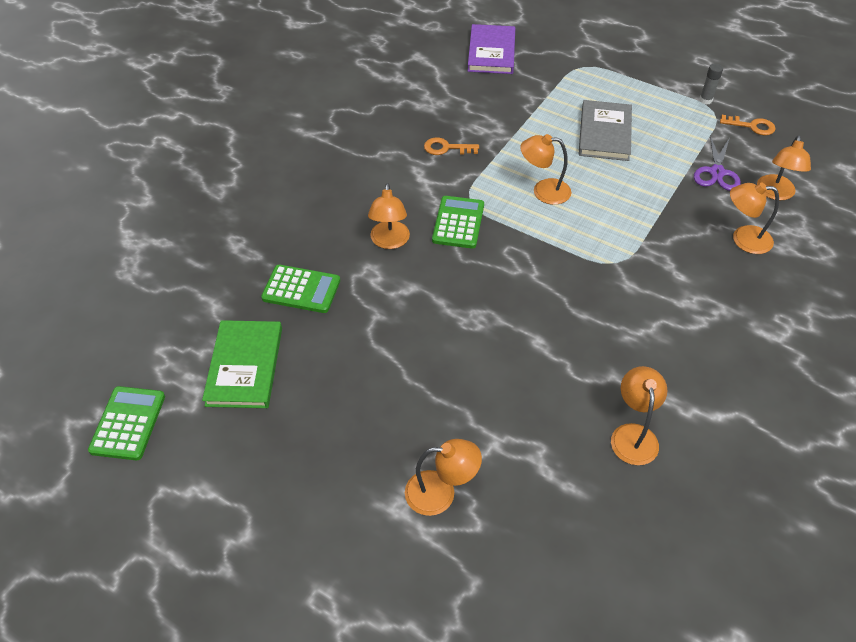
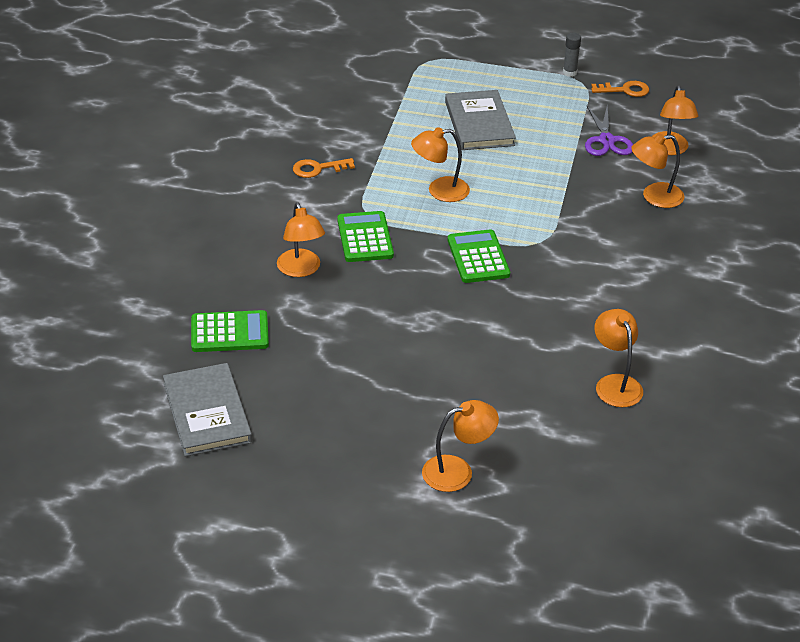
camera: 20 degrees left, 10 degrees down
(128, 423) = (112, 489): green calculator -> green calculator (478, 257)
(244, 366) = (207, 413): green book -> grey book
(491, 52) = (321, 62): purple book -> none

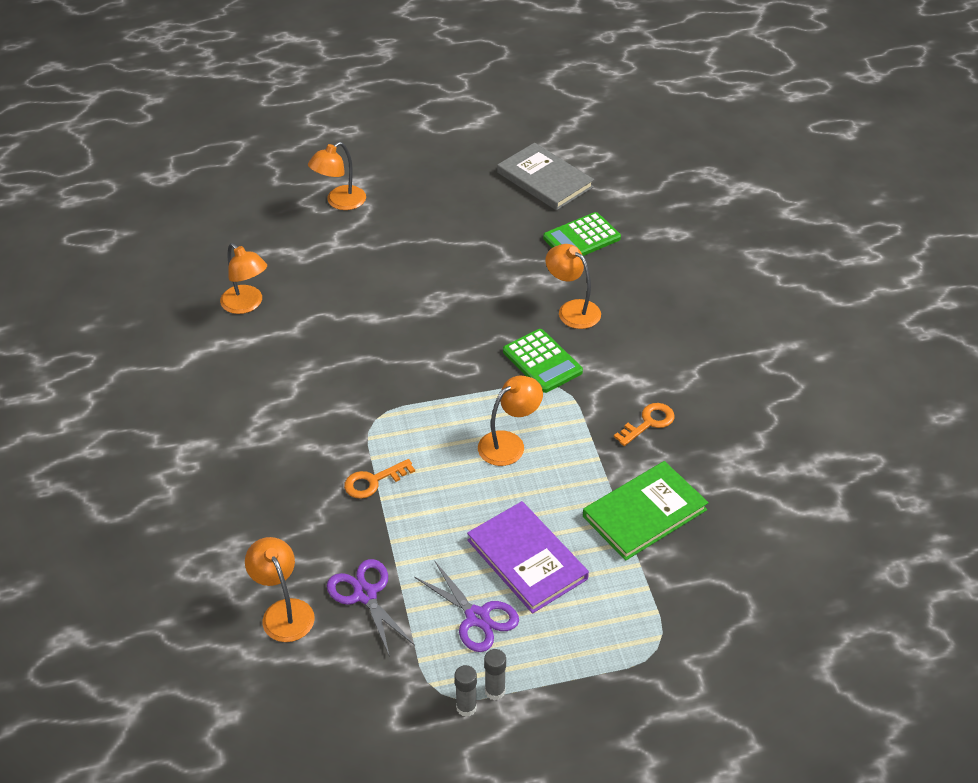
camera: 155 degrees right, 5 degrees up
(374, 121) = (644, 513): none -> green book
(478, 257) = (425, 380): green calculator -> none
(479, 123) = (527, 559): grey book -> purple book
(535, 107) = (477, 617): none -> purple scissors
(547, 74) = (495, 691): none -> grey glue stick
(625, 90) = (378, 703): orange key -> orange key (373, 481)
(654, 197) = (279, 526): orange lamp -> none

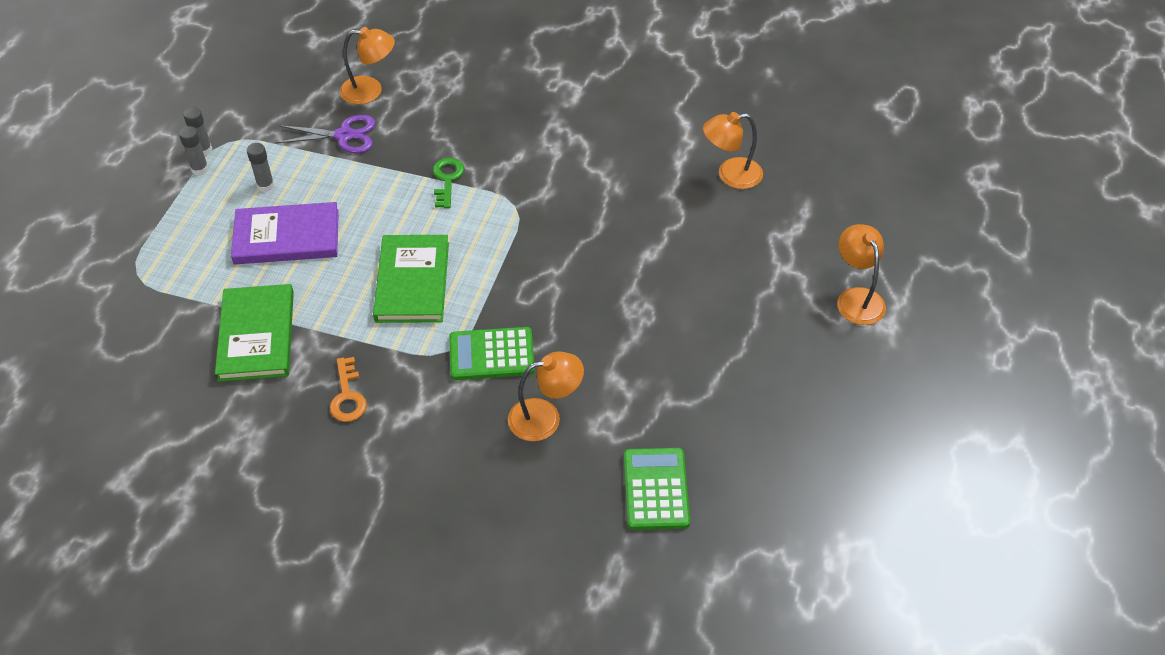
camera: 120 degrees right, 5 degrees up
(373, 481) = (447, 179): orange key -> green key
(477, 617) = (265, 186): purple scissors -> grey glue stick
(509, 443) = (412, 281): orange lamp -> green book
(545, 180) = (791, 510): grey book -> none

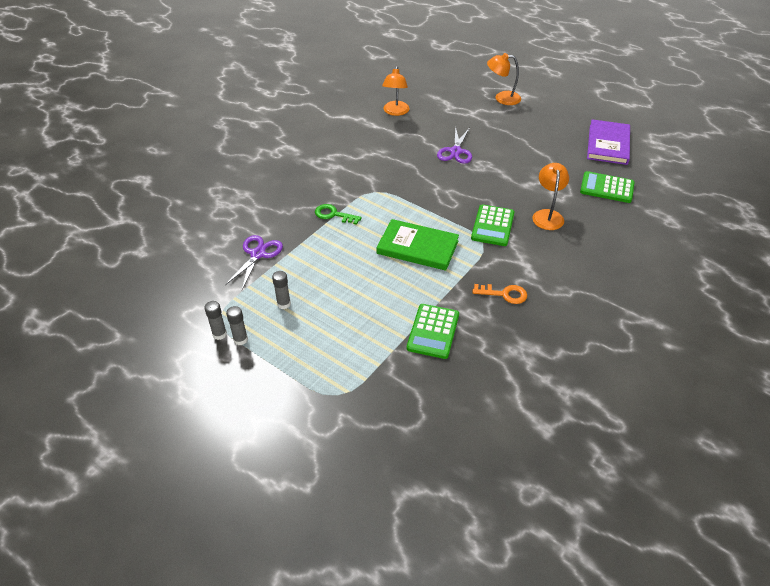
camera: 70 degrees left, 5 degrees down
(256, 335) = (433, 331): green book -> green calculator
(287, 237) = (344, 301): purple book -> purple book (608, 144)
(370, 91) = (220, 233): orange lamp -> none
(660, 271) = (455, 151): none -> purple scissors

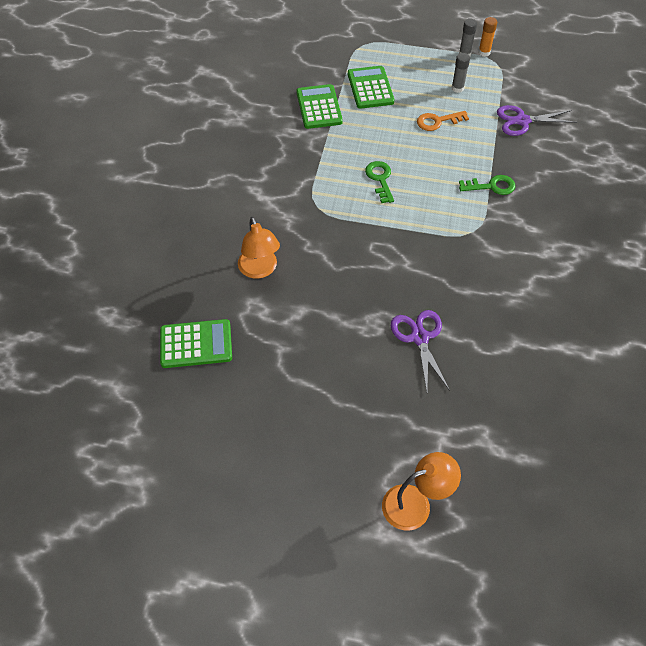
camera: 155 degrees right, 10 degrees up
(219, 334) = (484, 52): grey glue stick -> orange glue stick
(258, 254) = (522, 121): purple scissors -> purple scissors turned 90 degrees clockwise
(395, 112) = (555, 391): orange lamp -> none
(417, 247) = (380, 179): green book -> green key
(492, 226) = (316, 232): green calculator -> green calculator (370, 88)
(504, 294) = (272, 159): orange key -> orange key (437, 121)
(608, 144) = (209, 443): purple book -> none

